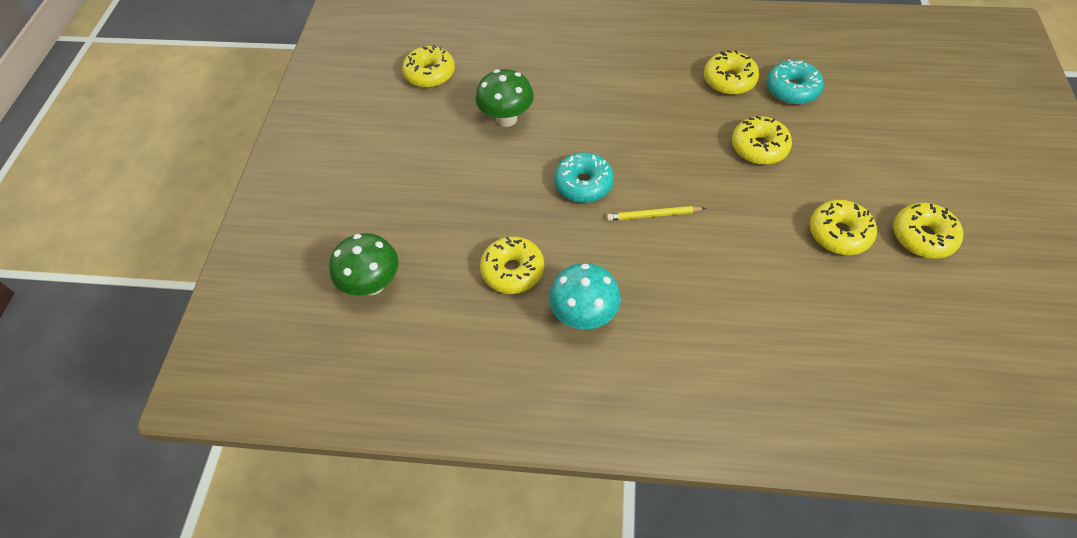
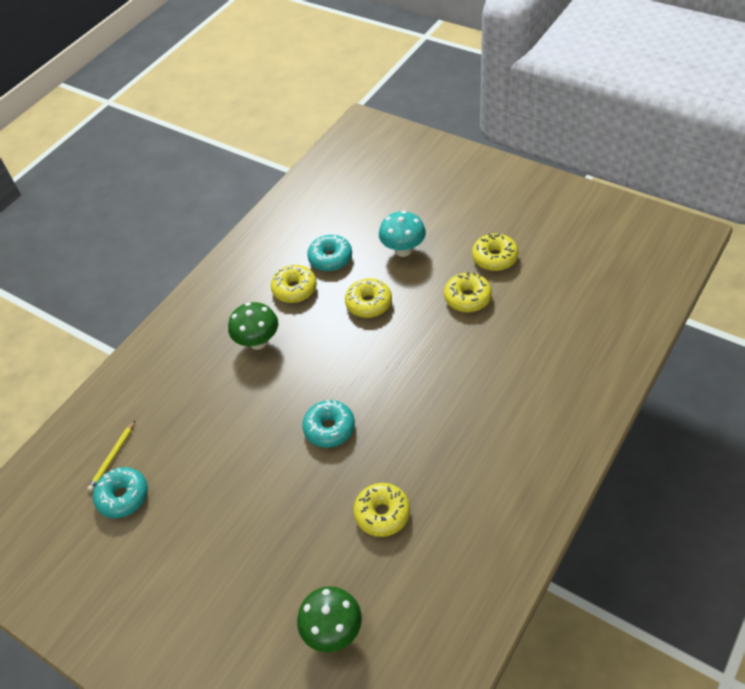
camera: 60 degrees left, 5 degrees down
(430, 74) = (123, 496): yellow donut -> turquoise donut
(506, 119) = (223, 455): green mushroom -> green mushroom (258, 342)
(584, 315) = (449, 481): turquoise mushroom -> turquoise mushroom (403, 250)
(653, 215) = (387, 395): yellow pencil -> yellow pencil (112, 457)

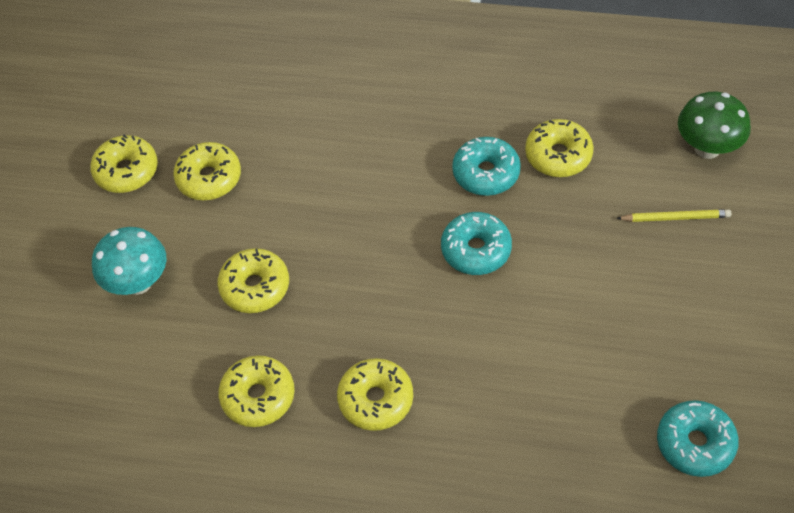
camera: 115 degrees left, 5 degrees up
(112, 457) = (650, 495): yellow pencil -> yellow pencil (675, 218)
(258, 342) = (376, 400): green mushroom -> yellow donut
(330, 258) = (180, 373): turquoise donut -> turquoise donut (486, 173)

